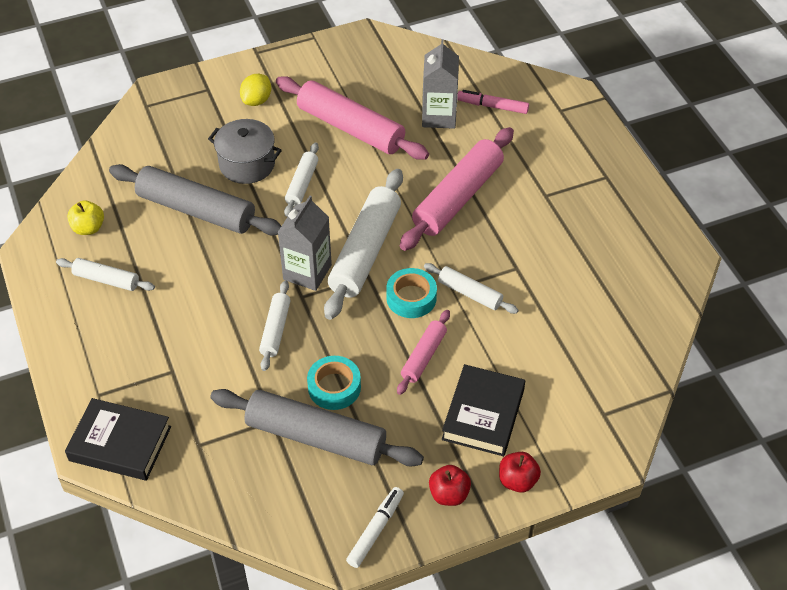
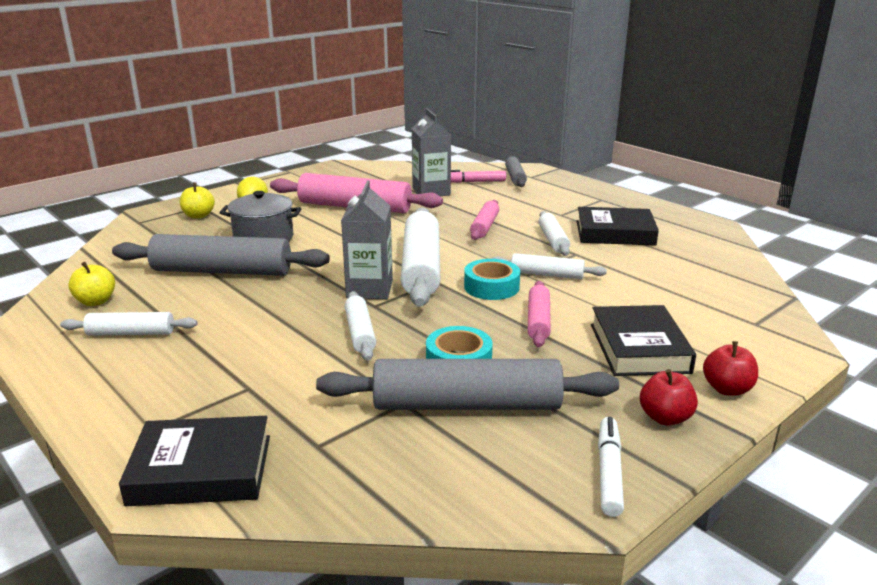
camera: 20 degrees left, 25 degrees down
(201, 107) = (198, 216): none -> yellow apple
(302, 184) = (328, 241): white rolling pin -> white rolling pin (553, 240)
(458, 197) = (485, 226): pink rolling pin -> pink rolling pin, size x0.52
(542, 108) = (515, 177): none -> grey rolling pin
(577, 243) = (615, 233): none -> black book

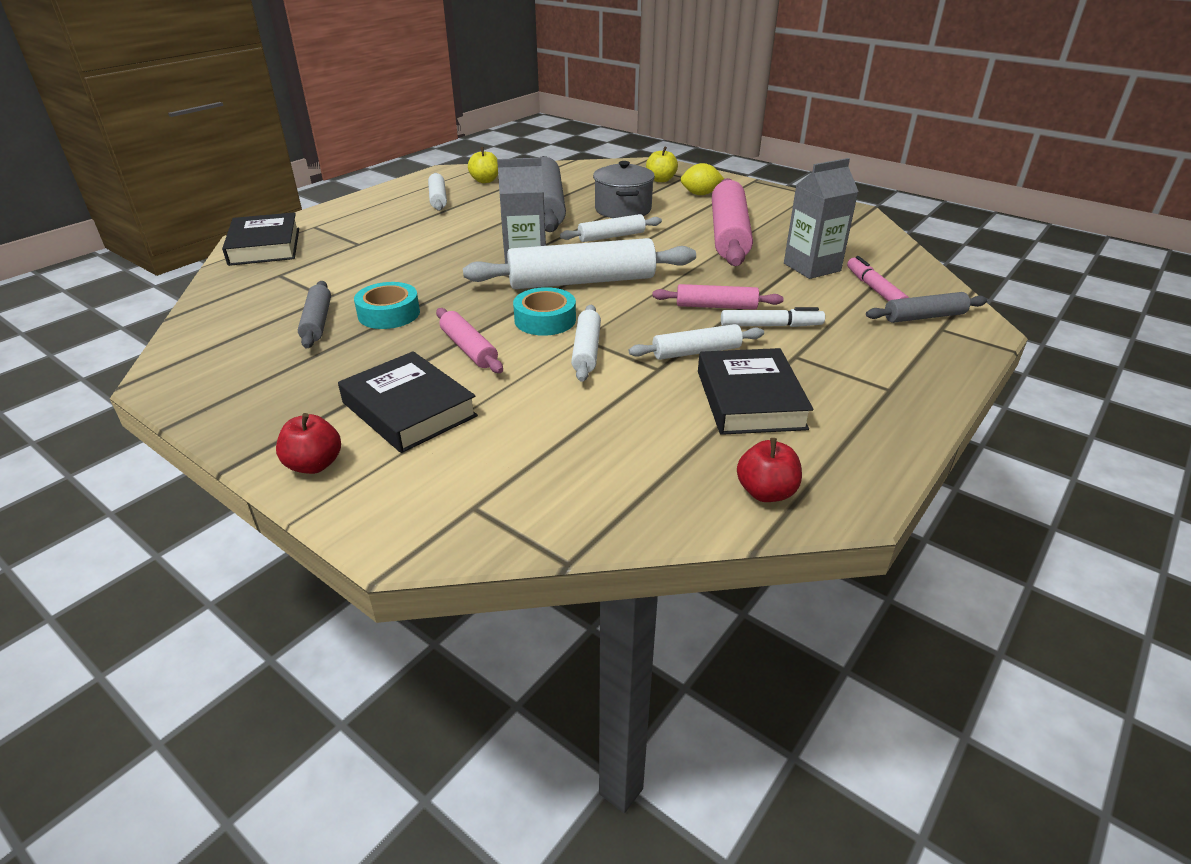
camera: 80 degrees right, 10 degrees up
(360, 333) = (440, 269): white rolling pin -> white rolling pin (611, 236)
(467, 405) = (317, 322): grey rolling pin -> grey rolling pin, size x0.52
(538, 321) = (468, 349): pink rolling pin -> pink rolling pin turned 60 degrees clockwise
(609, 472) = (201, 388): white marker -> white marker (770, 326)
(639, 348) = (409, 409): black book -> black book turned 60 degrees clockwise
(665, 417) = (271, 420): red apple -> red apple (766, 492)

